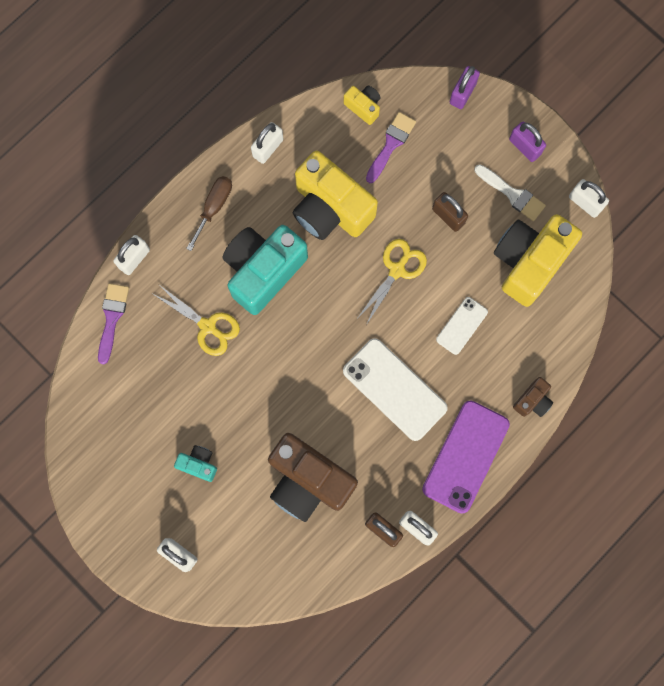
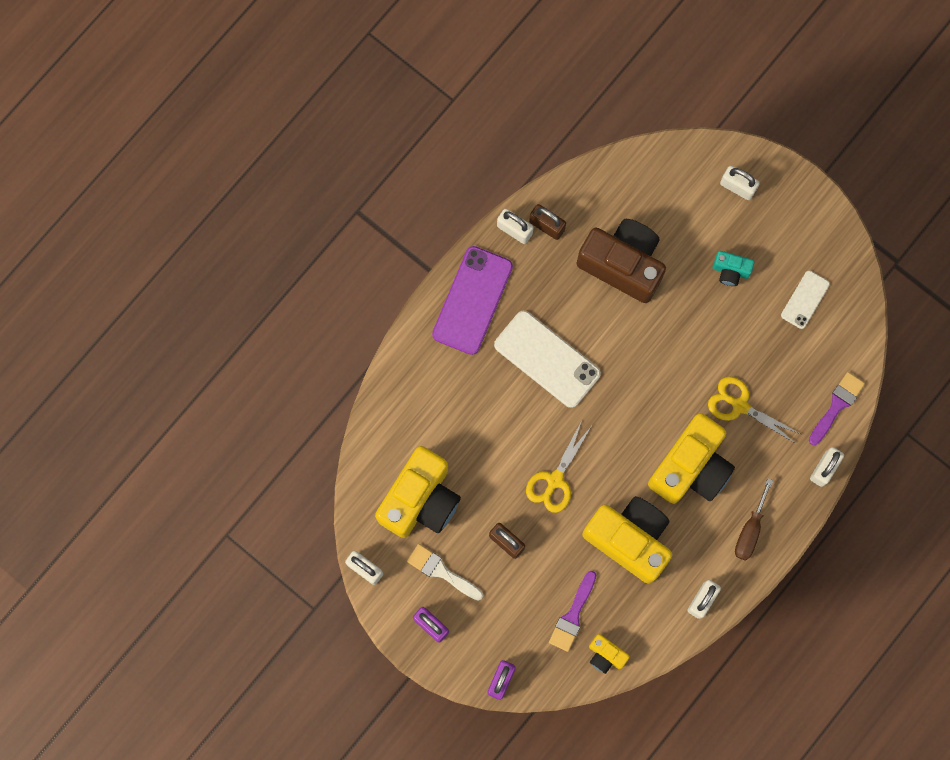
camera: 175 degrees right, 0 degrees up
(112, 318) = (837, 405): purple brush -> purple brush turned 150 degrees counterclockwise
(263, 271) = (691, 467): turquoise camera -> yellow camera
(461, 325) = (485, 428): white phone -> white phone (805, 299)
(532, 401) = (410, 359): brown camera -> none

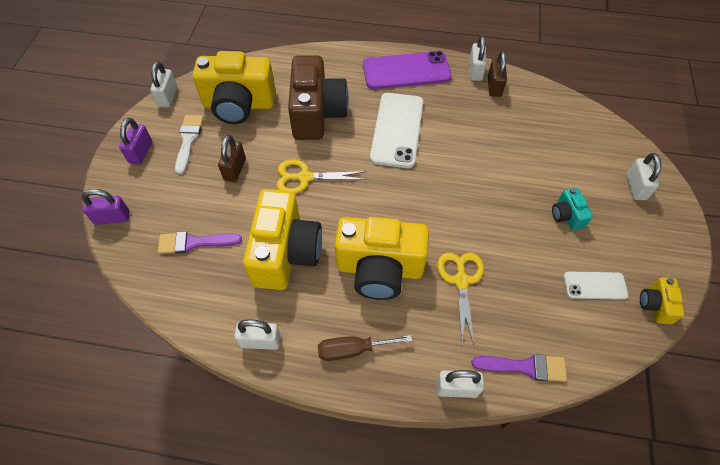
camera: 60 degrees right, 20 degrees down
(605, 655) = (168, 285): yellow camera -> yellow camera (655, 305)
(623, 264) = (507, 142): brown camera -> brown camera (317, 114)

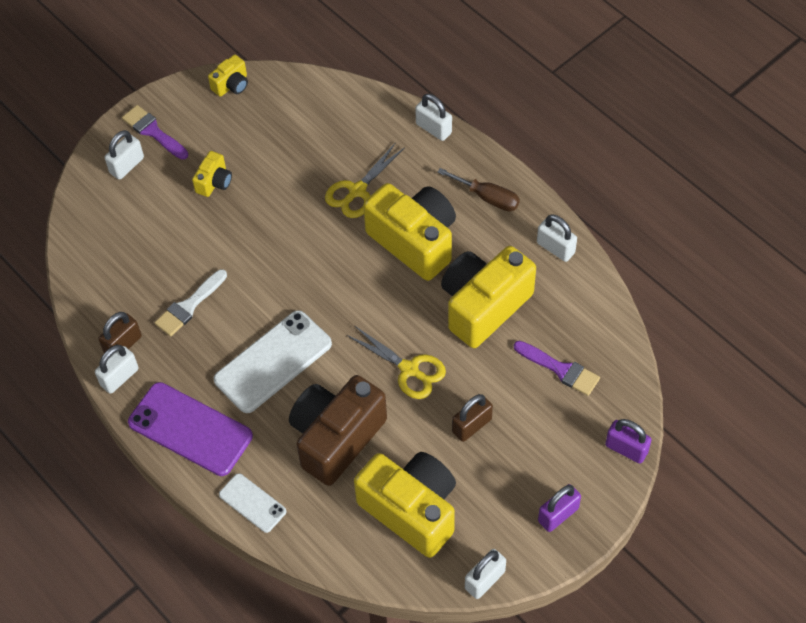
camera: 140 degrees left, 0 degrees up
(188, 140) = (497, 496): white brush -> white brush (189, 306)
(525, 367) = (371, 110): purple brush -> purple brush (153, 132)
(566, 215) = (214, 182): turquoise camera -> yellow camera
(595, 285) = (258, 123): white phone -> white phone (252, 503)

